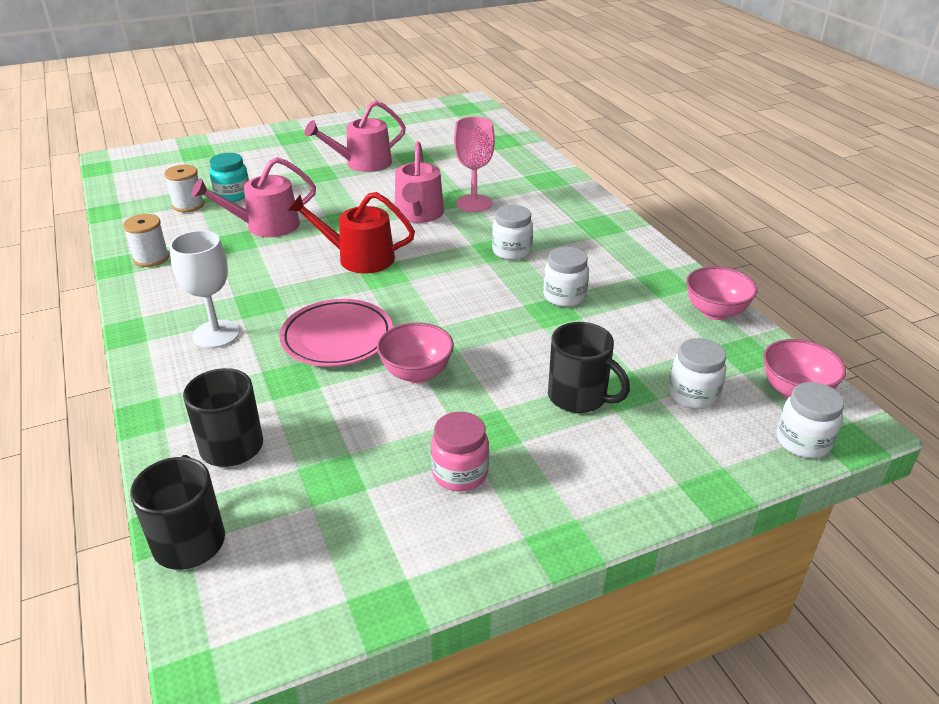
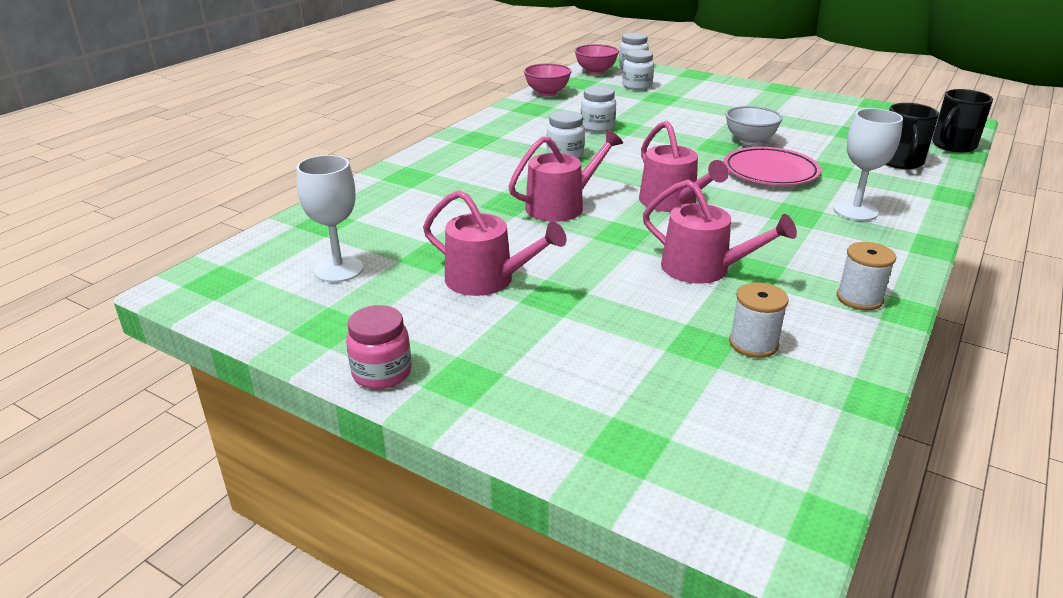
camera: 125 degrees left, 5 degrees down
(232, 195) = (685, 326): turquoise jar -> none
(359, 258) = (672, 202): red watering can -> pink watering can
(416, 373) = (749, 141): pink bowl -> white bowl
(434, 133) = (338, 269): none -> white goblet
(460, 473) = (790, 112): pink jar -> pink jar (382, 373)
(474, 203) = (503, 190): pink goblet -> none
(579, 397) = (687, 104): black mug -> none

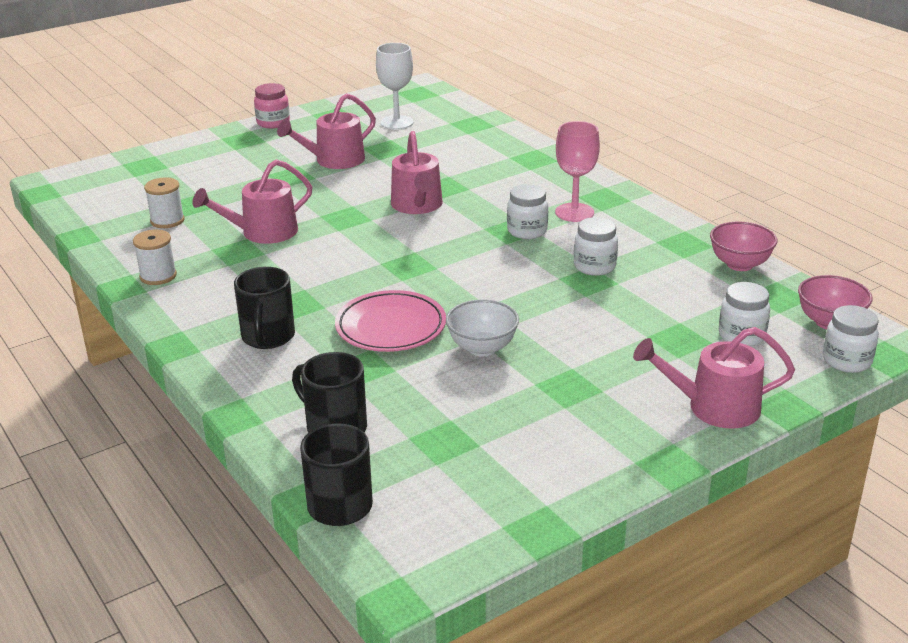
camera: 115 degrees right, 0 degrees up
(513, 144) = (574, 212): none -> pink goblet
(672, 202) = (376, 253): pink watering can -> pink watering can (714, 407)
(855, 211) = (268, 337): white goblet -> black mug

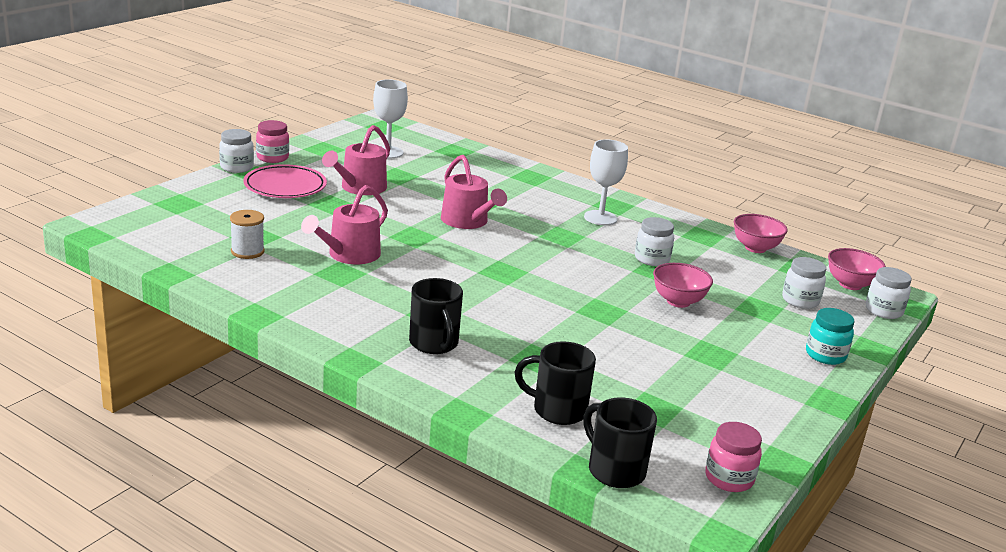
camera: 25 degrees left, 5 degrees down
(158, 276) = (283, 301): white spool -> none
(391, 327) = (532, 323): pink plate -> pink plate (285, 186)
(461, 536) = (729, 478): none -> pink jar
(482, 348) = (620, 332): white bowl -> none
(527, 231) = (576, 235): white jar -> white jar (236, 167)
(574, 212) = (600, 218): pink goblet -> white goblet
(583, 320) = (678, 301): none -> pink bowl
(714, 407) = (825, 355): pink watering can -> turquoise jar

